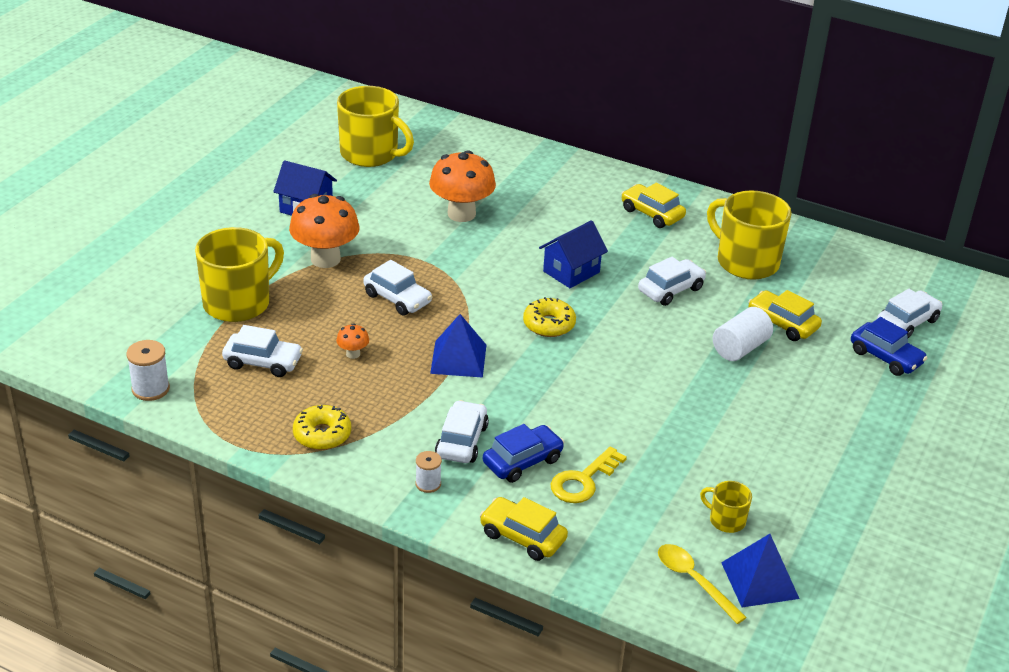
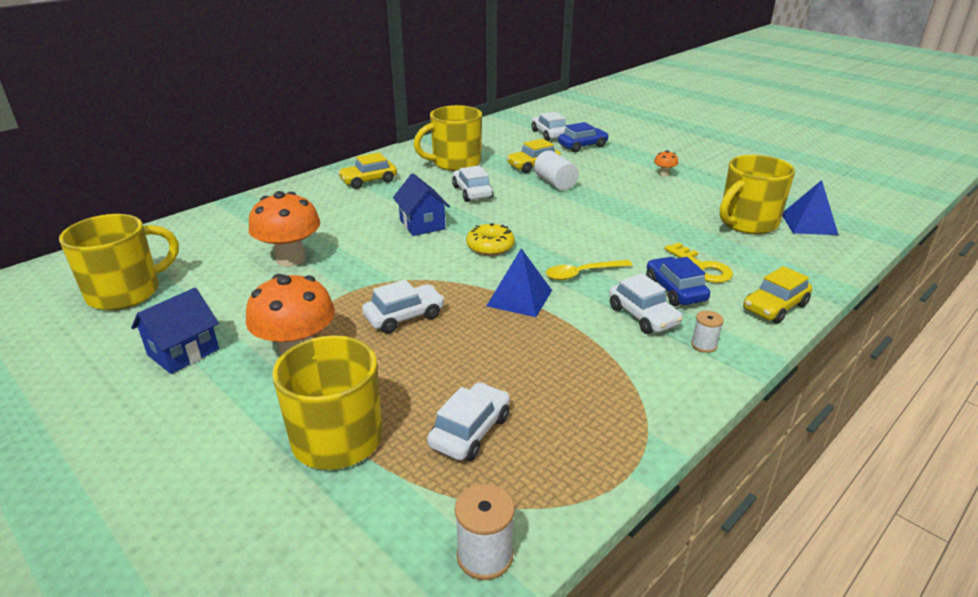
camera: 70 degrees left, 5 degrees down
(322, 435) = (618, 402): yellow donut -> none
(353, 354) = (484, 360): orange mushroom -> orange mushroom (664, 174)
(462, 441) = (643, 316): white car -> white car turned 150 degrees counterclockwise
(694, 581) = (815, 246): yellow spoon -> yellow spoon (582, 274)
(726, 520) = (747, 223): yellow mug -> yellow mug, size x2.13

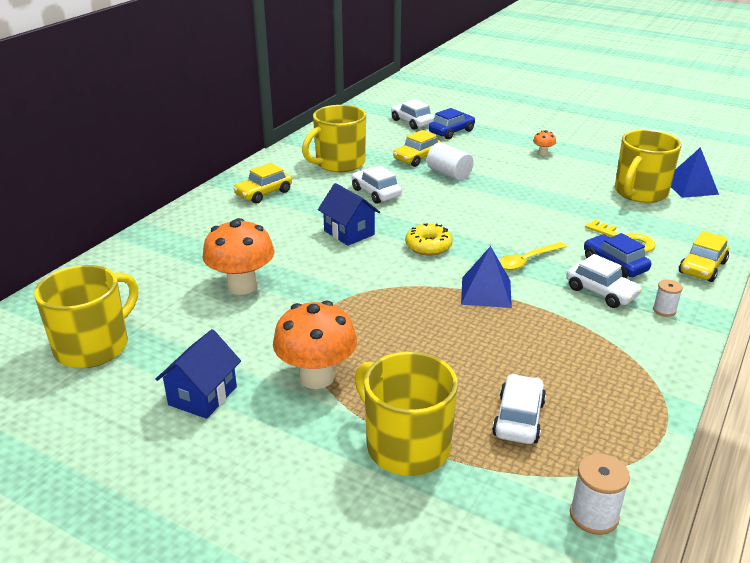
camera: 15 degrees left, 0 degrees up
(404, 317) = (393, 326): white car -> none

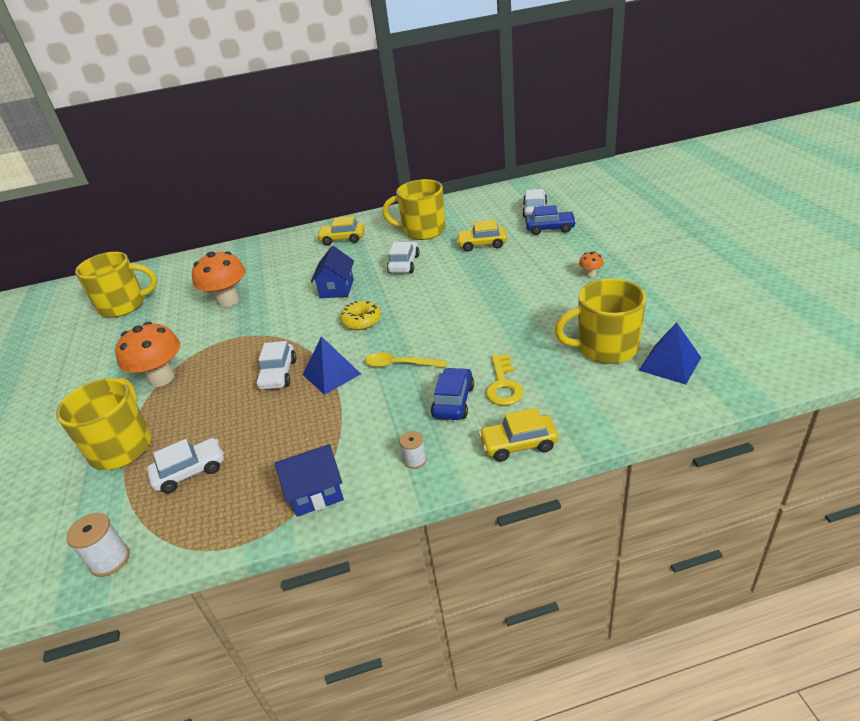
camera: 50 degrees right, 5 degrees up
(203, 396) = (110, 359): blue house -> blue house (316, 493)
(449, 174) = (480, 267): white cylinder -> none
(601, 292) = (400, 418): white car -> white car (278, 374)

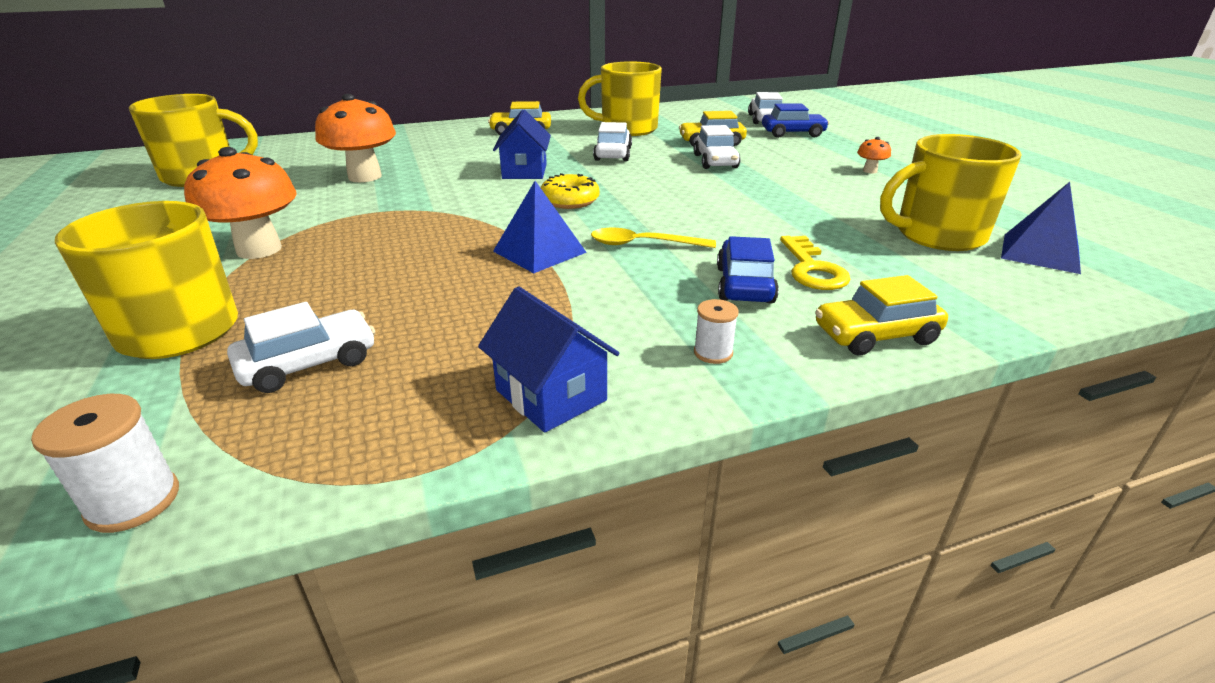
camera: 10 degrees left, 5 degrees down
(278, 374) = (453, 250): white car -> white car (715, 161)
(316, 493) = (550, 395): blue house -> blue house turned 75 degrees clockwise

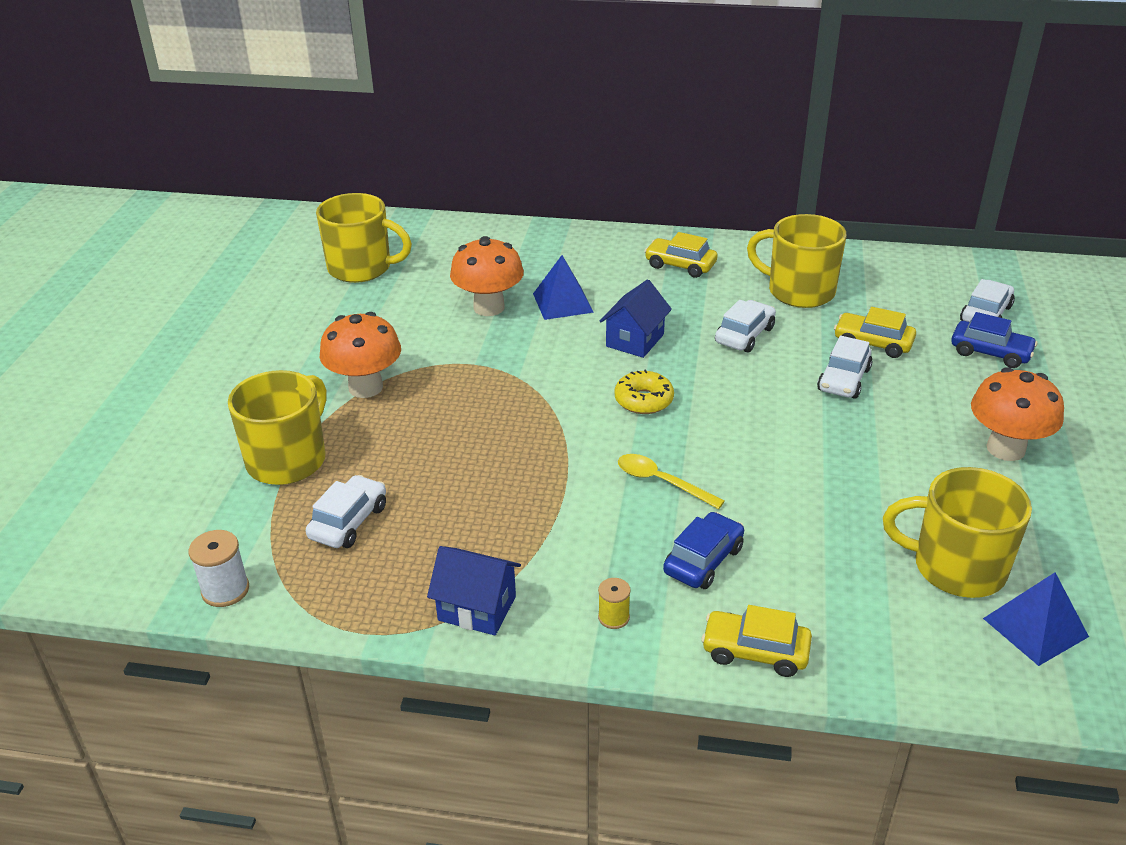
camera: 30 degrees right, 5 degrees up
(309, 364) = (349, 522): white car -> white car turned 60 degrees counterclockwise
(539, 251) = (569, 461): blue pyramid -> blue pyramid (562, 303)
(550, 395) = (477, 608): blue house -> blue house turned 60 degrees counterclockwise
(713, 353) = (613, 617): white spool -> yellow spool
(812, 269) = (781, 565): yellow key -> none
(870, 171) = (1005, 449): orange mushroom -> orange mushroom, size x2.29

